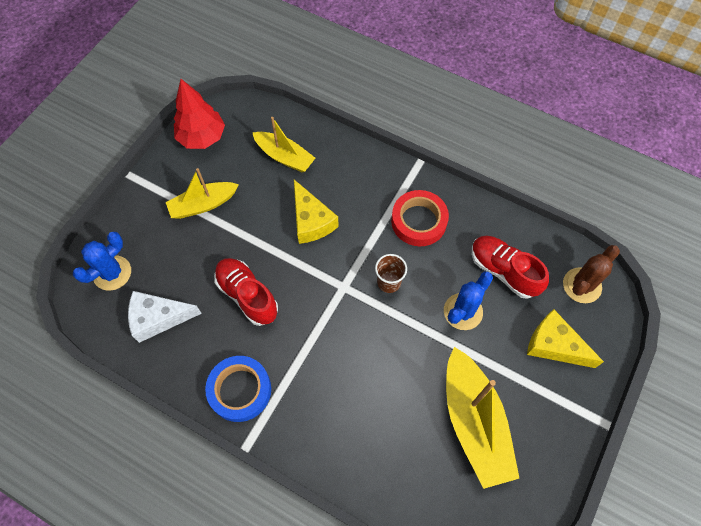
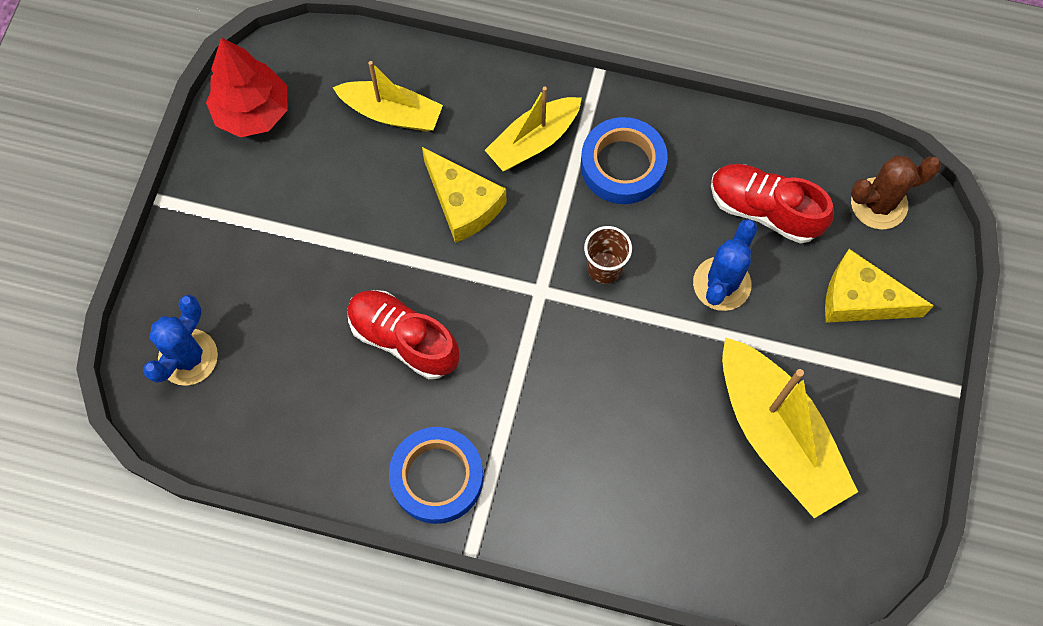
camera: 15 degrees left, 5 degrees up
(158, 318) = (282, 406): white cheese -> none
(203, 205) = (291, 218): yellow boat -> yellow boat (533, 141)
(418, 221) = (622, 165): red tape -> blue tape
(582, 285) = (879, 204): brown cactus -> brown cactus turned 45 degrees clockwise

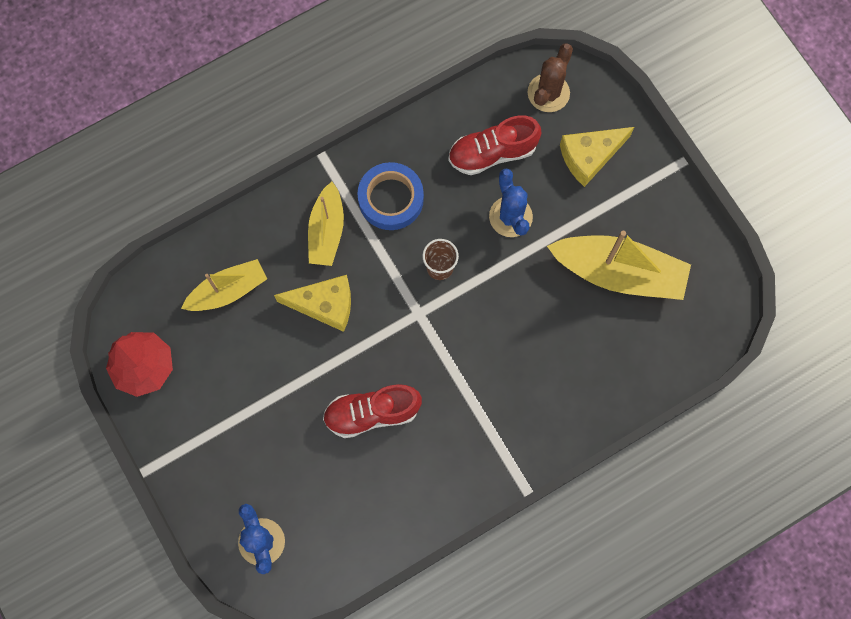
camera: 45 degrees left, 5 degrees up
(437, 477) = (468, 469): blue tape -> none

